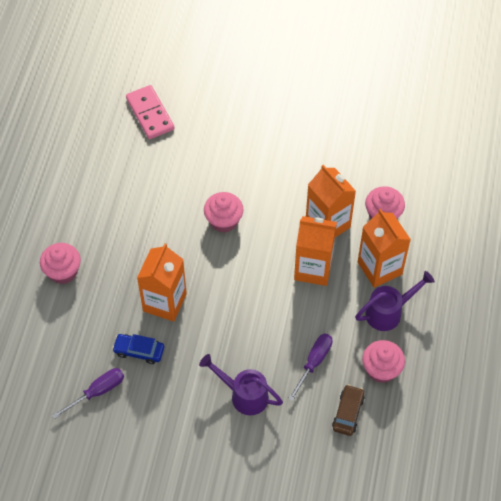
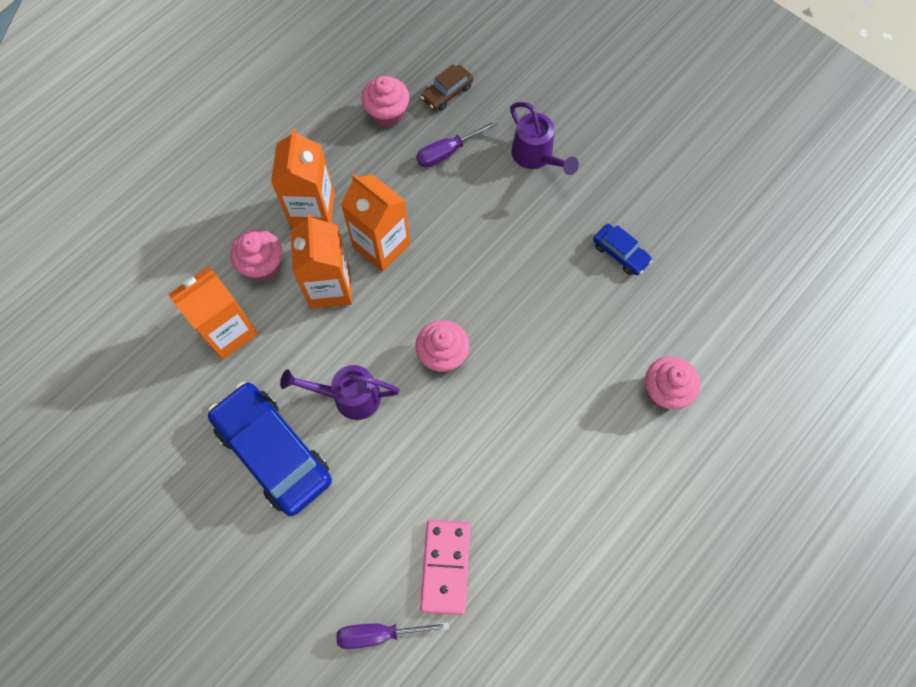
camera: 150 degrees left, 10 degrees up
(97, 392) = (684, 233): purple screwdriver -> purple screwdriver (379, 633)
(164, 302) = (565, 292): orange carton -> orange carton (229, 332)
(290, 119) = (274, 452): none -> blue car
(388, 312) = (339, 161): purple watering can -> purple watering can (349, 397)

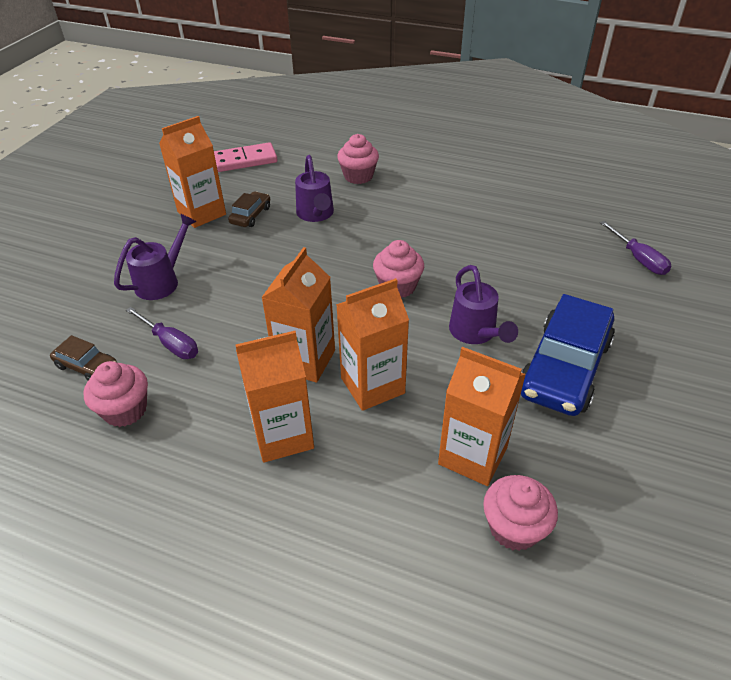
camera: 110 degrees left, 25 degrees down
(263, 265) = (376, 456): pink cupcake -> pink cupcake (514, 528)
(445, 566) = (563, 241): pink domino -> pink domino (245, 160)
(598, 318) = (316, 214): none -> purple watering can
(620, 253) = (251, 215): blue car -> brown car
(641, 207) = (201, 213): none -> orange carton

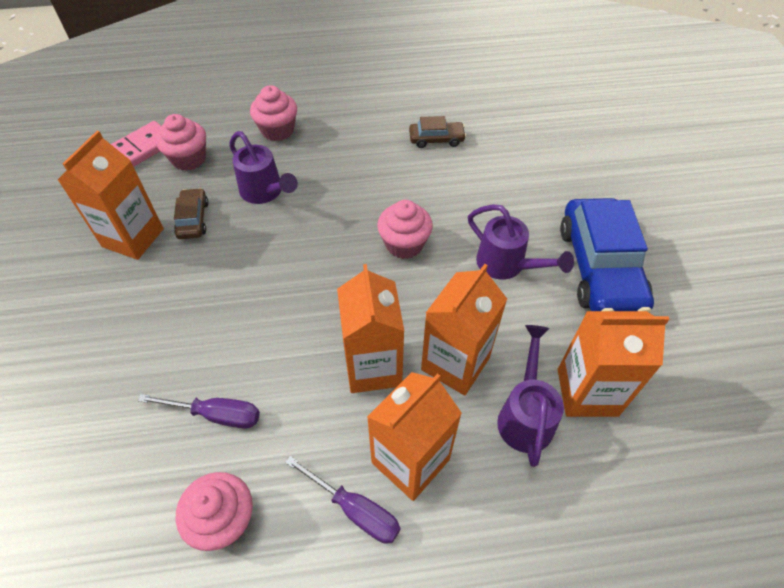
camera: 30 degrees left, 10 degrees up
(86, 366) = (137, 490): brown car -> brown car (436, 139)
(162, 281) = (149, 343): purple watering can -> purple watering can (525, 416)
(514, 528) = (664, 445): pink cupcake -> pink cupcake (189, 159)
(638, 259) = (585, 133): purple screwdriver -> purple screwdriver (355, 510)

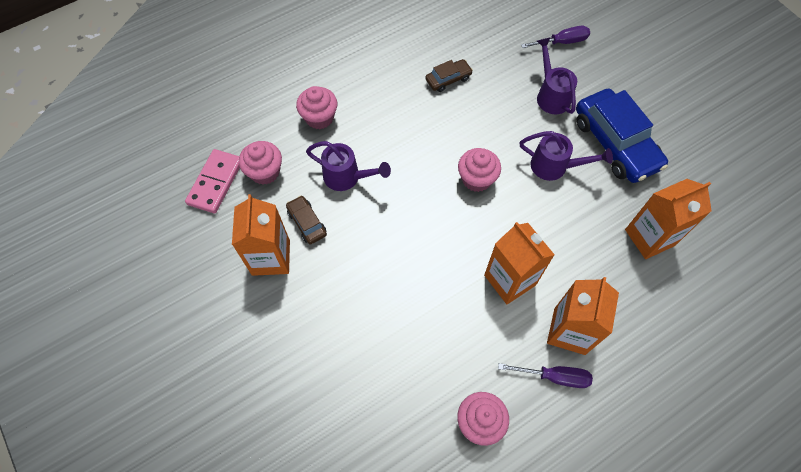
camera: 25 degrees left, 10 degrees up
(216, 415) = (428, 359): purple screwdriver -> purple screwdriver (562, 42)
(455, 363) = (560, 254): orange carton -> none
(525, 416) = (621, 270): purple watering can -> purple watering can (551, 95)

